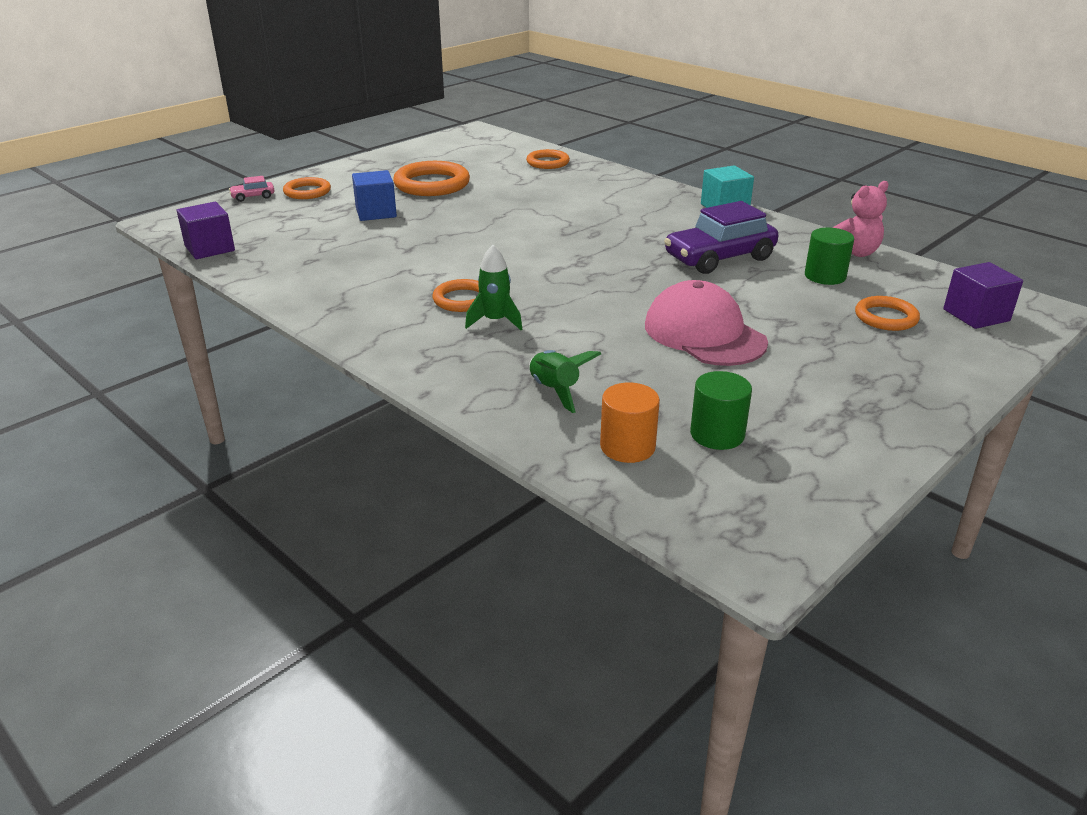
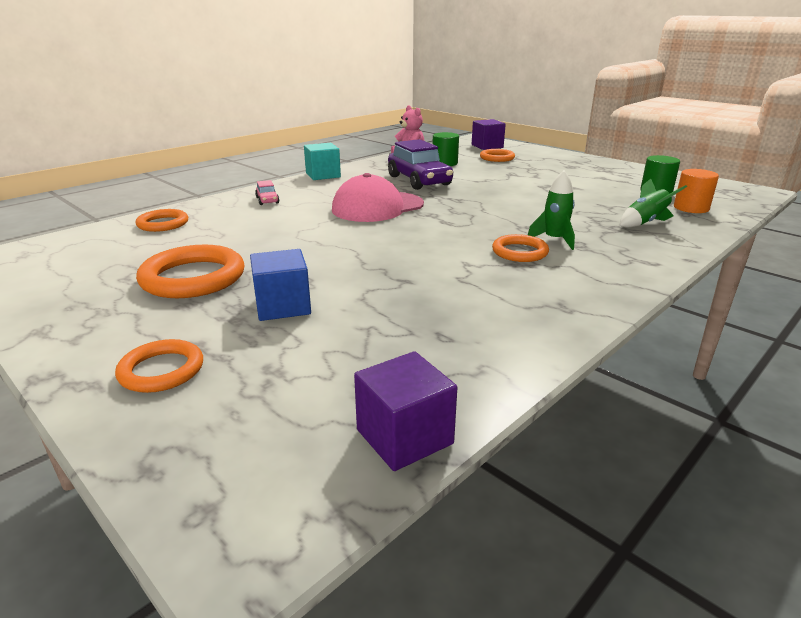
camera: 90 degrees left, 5 degrees down
(253, 197) = (150, 430): pink car -> pink car (267, 200)
(704, 333) = (538, 189): pink cap -> pink cap (377, 207)

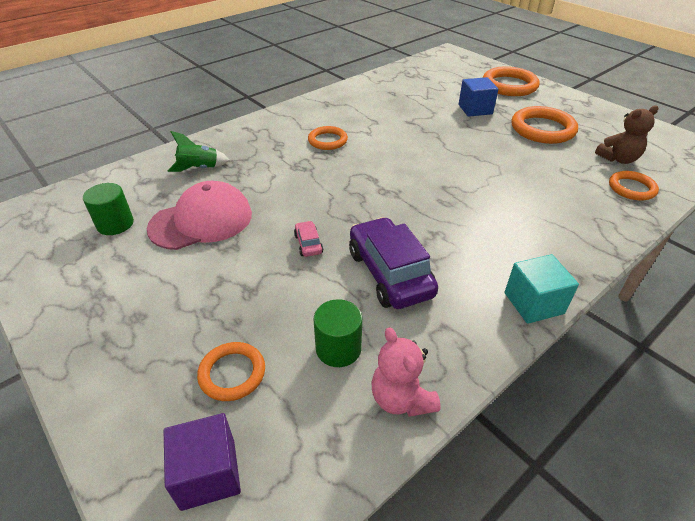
camera: 175 degrees left, 15 degrees up
(134, 247) = (618, 159): none -> brown teddy bear
(161, 370) = (509, 85): orange ring -> orange ring, size x1.66
(267, 200) = (565, 228): pink car -> pink car (308, 244)
(377, 207) = (438, 207): pink cap -> pink cap (201, 221)
(404, 437) = (410, 66): purple cube -> none
(554, 240) = (294, 151): green rocket -> none
(691, 208) = (126, 189): orange cylinder -> none

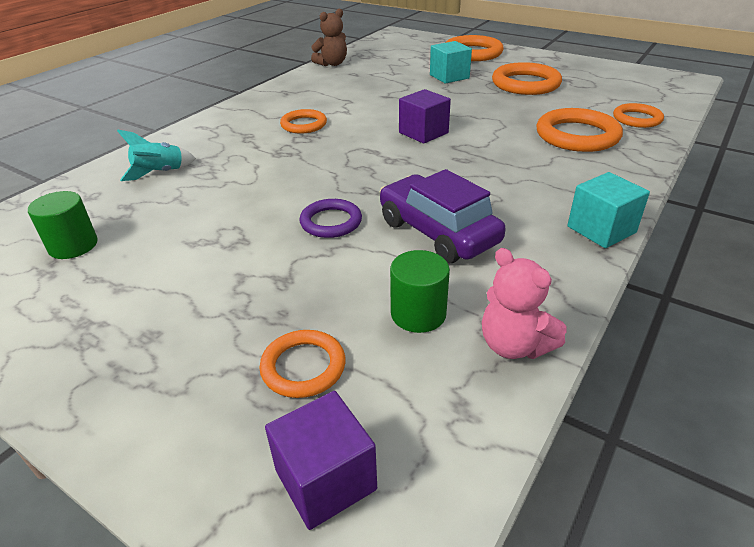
camera: 15 degrees left, 5 degrees down
(199, 168) = (160, 173): green rocket -> turquoise rocket
(201, 221) = (188, 223): pink cap -> none
(308, 244) = (331, 222): pink car -> purple ring
(424, 167) = (423, 133): none -> purple cube
(475, 109) = (449, 76): blue cube -> turquoise cube
(563, 196) = (577, 135): none -> orange ring
(618, 159) = (610, 97): brown teddy bear -> brown teddy bear (332, 64)

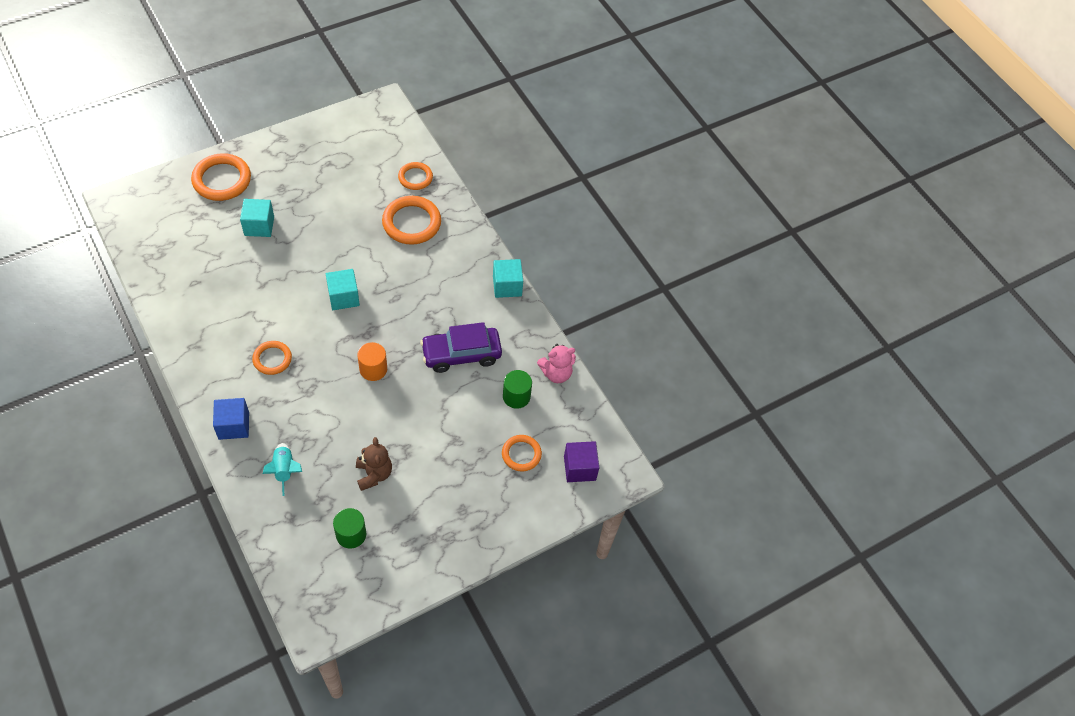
camera: 70 degrees left, 20 degrees up
(205, 132) = (233, 425): none -> blue cube
(331, 222) = (417, 398): purple ring -> none
(332, 64) = (155, 286): brown teddy bear -> brown teddy bear (374, 474)
(346, 179) = (373, 369): none -> orange cylinder
(423, 133) = (343, 297): purple cube -> turquoise cube
(525, 84) = (314, 191): orange ring -> none

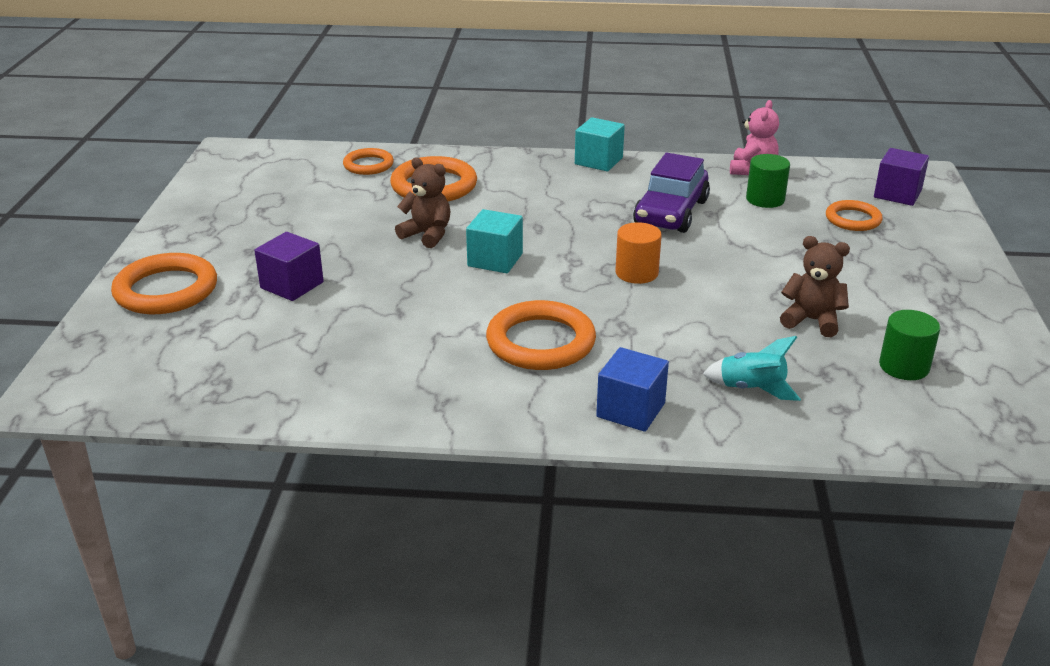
camera: 50 degrees left, 25 degrees down
(259, 226) = (292, 285): turquoise cube -> purple cube
(272, 359) = (540, 342): orange ring -> orange ring, size x1.66
(350, 252) = (427, 235): none -> brown teddy bear

